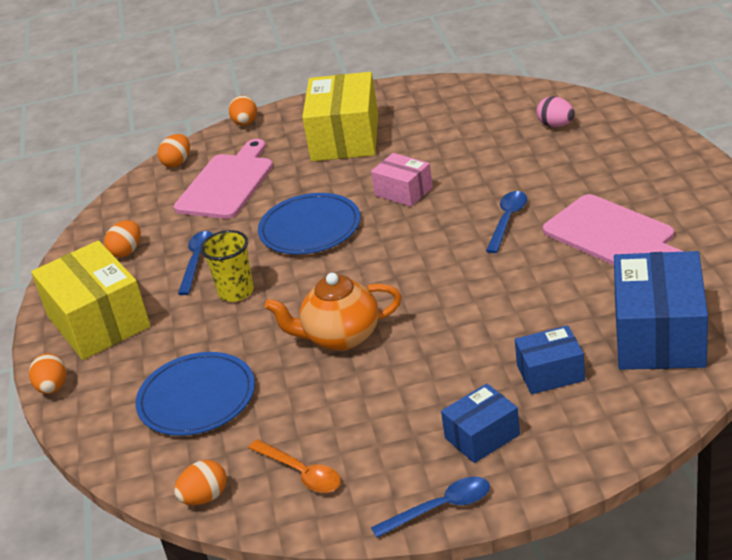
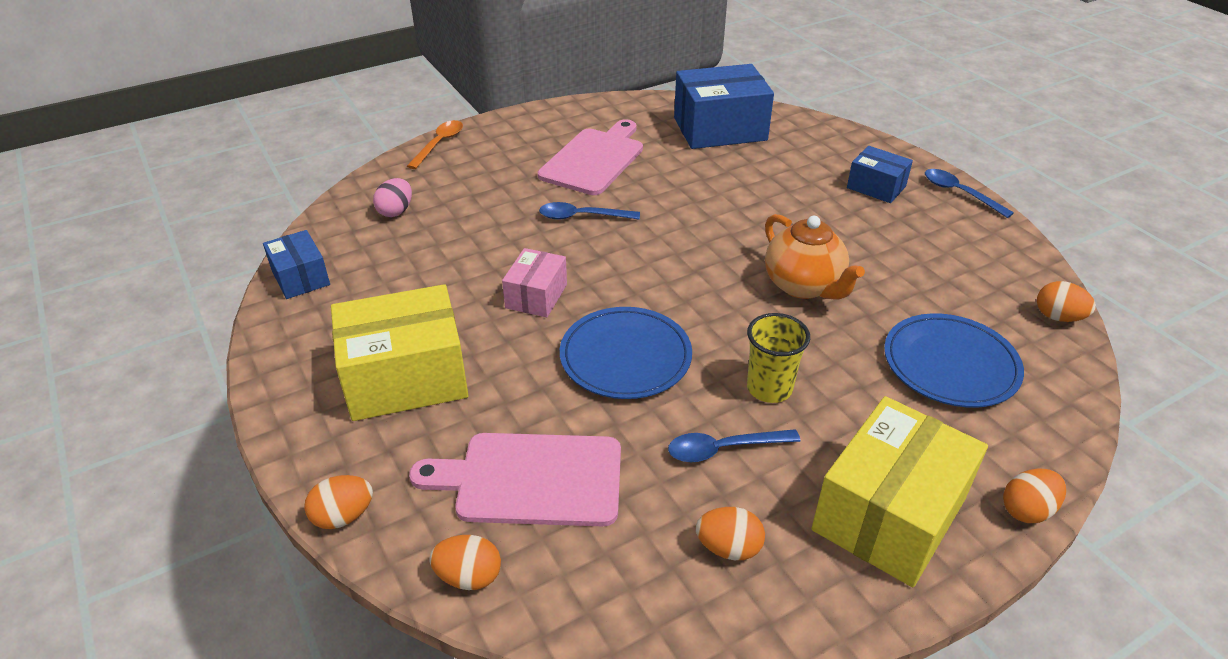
camera: 115 degrees left, 5 degrees up
(301, 473) = (984, 267): orange spoon -> orange spoon (439, 144)
(550, 373) = (787, 167): blue box -> blue box (300, 277)

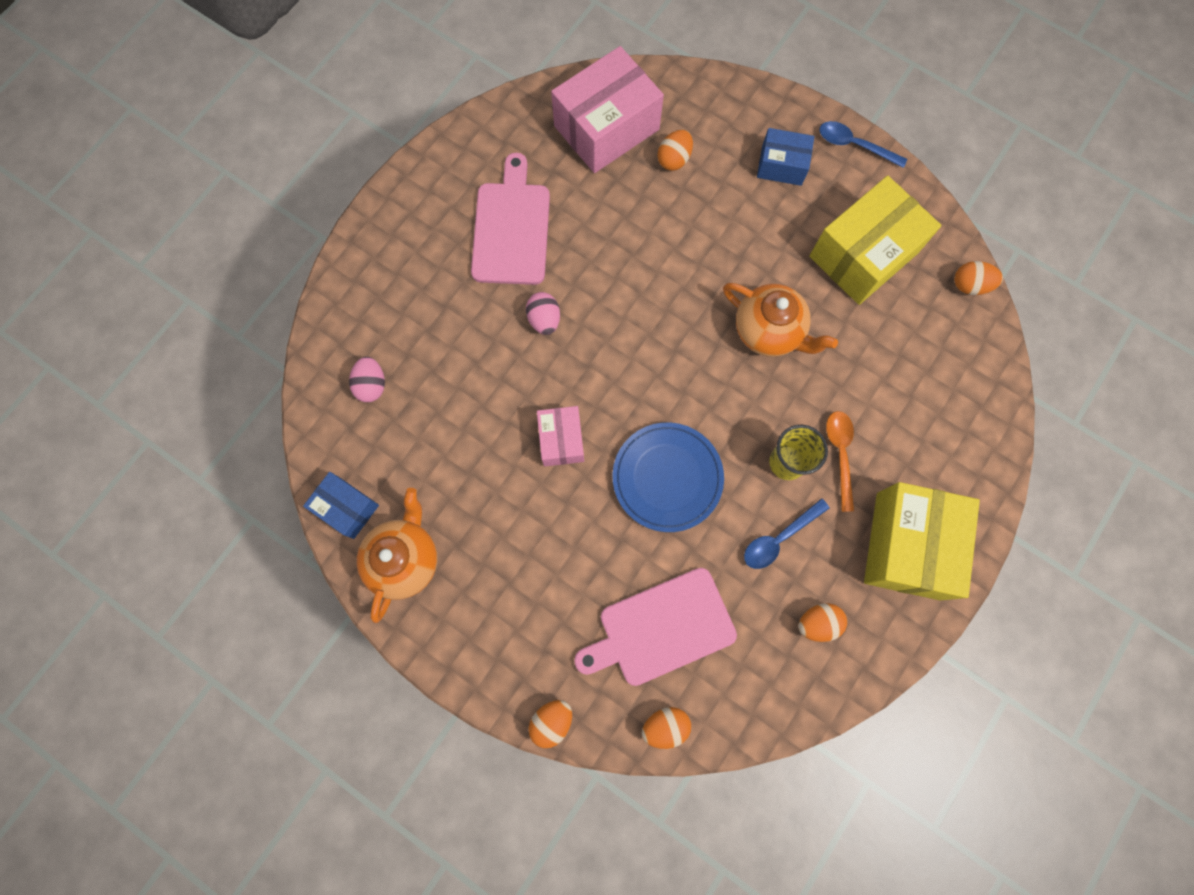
camera: 25 degrees left, 35 degrees up
(317, 329) = (405, 559): none -> orange teapot
(405, 377) = (511, 577): yellow box -> yellow box (863, 254)
(439, 144) = (347, 266): orange spoon -> orange spoon (840, 454)
(581, 217) = (544, 320): blue spoon -> pink egg
(720, 129) = (606, 128): blue box -> pink box
(950, 364) = (906, 377): blue plate -> none
(1027, 510) = (992, 500): orange egg -> orange egg (674, 159)

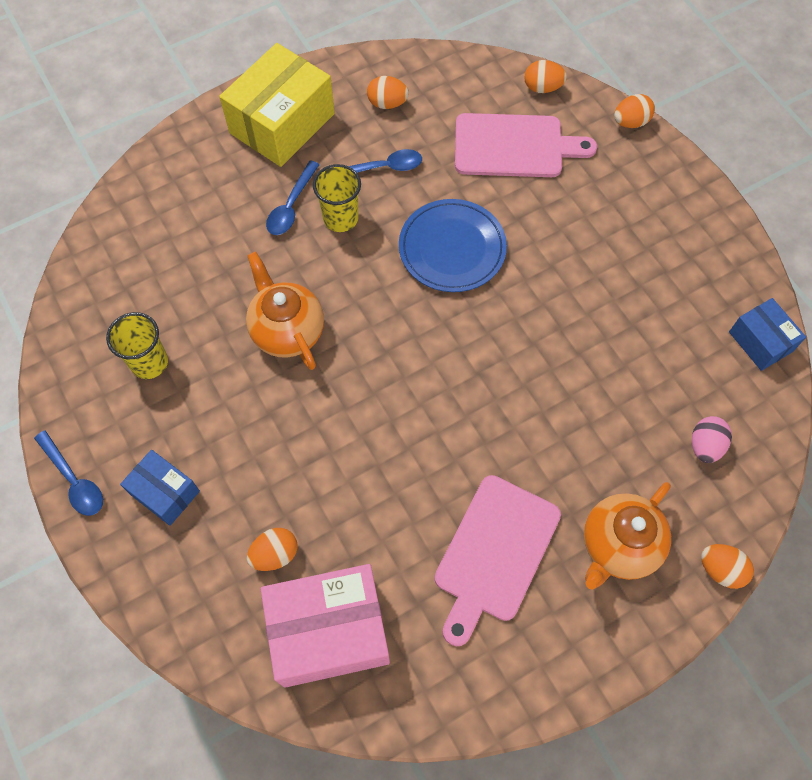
camera: 155 degrees left, 10 degrees down
(405, 559) = (717, 278): orange teapot -> orange teapot (618, 545)
(544, 320) = (501, 436): pink egg -> none
(561, 440) = (534, 317): pink box -> none
(840, 454) = (291, 206): orange spoon -> blue spoon
(863, 254) = (149, 362): yellow box -> yellow cup
(970, 285) = (74, 292): orange egg -> orange egg (720, 569)

